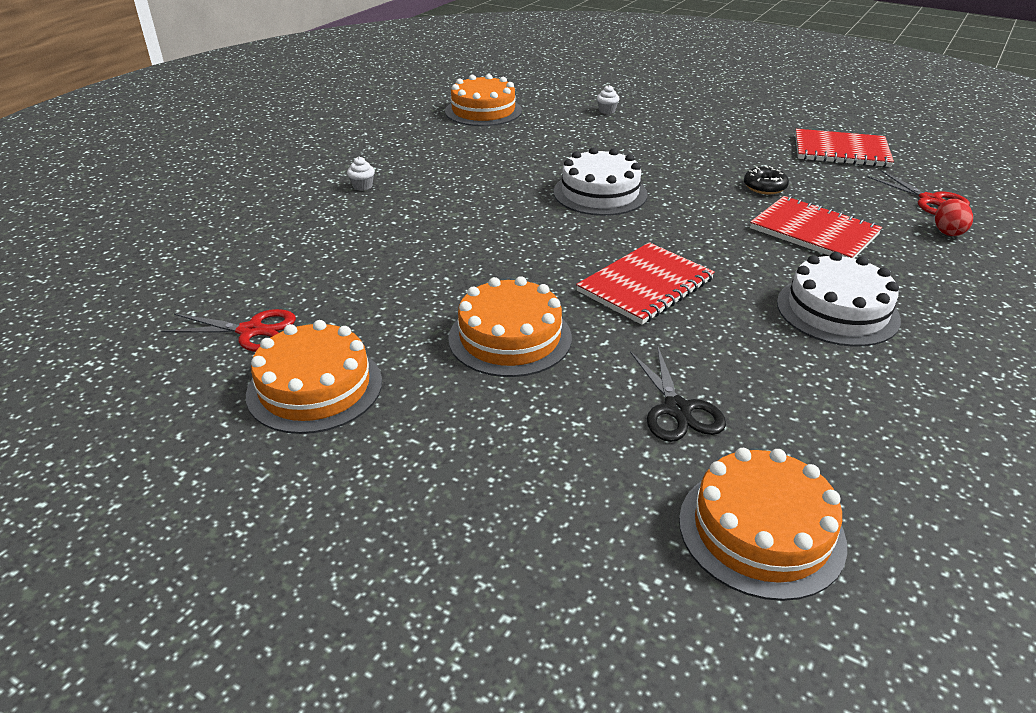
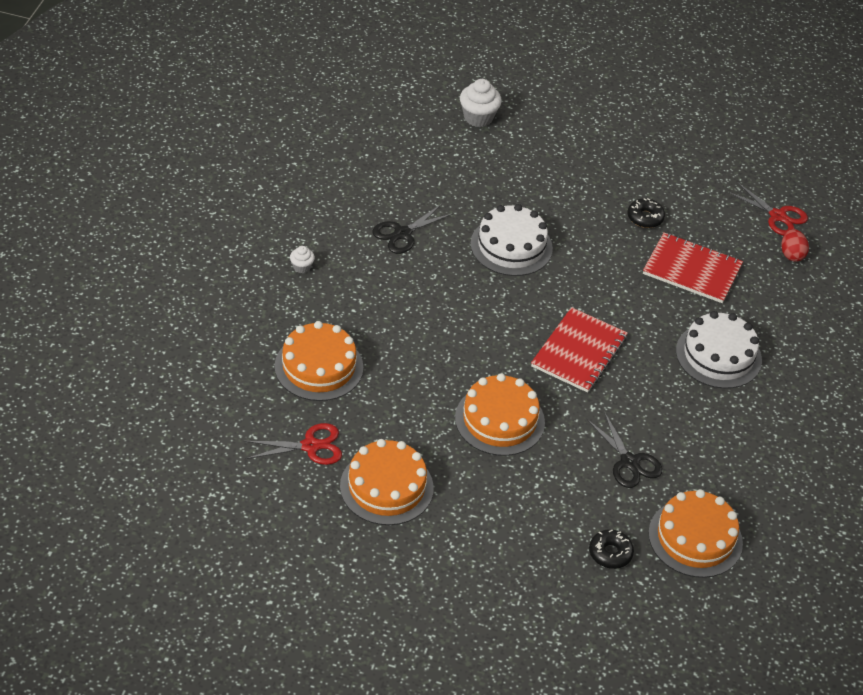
camera: 20 degrees left, 10 degrees up
(483, 111) = (358, 133): orange cake -> orange cake (319, 367)
(485, 174) = (402, 234): none -> black scissors
(606, 529) = (610, 553): none -> black donut
(607, 111) = (478, 117): white cupcake -> white cupcake, size x1.84
(841, 151) = (701, 155): red notebook -> none

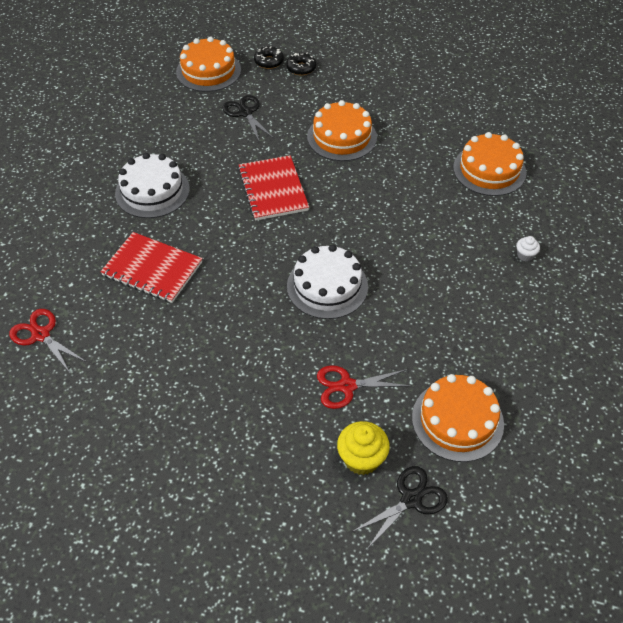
camera: 175 degrees left, 5 degrees up
(311, 446) = (482, 116): red scissors -> red scissors (346, 386)
(386, 487) = (423, 93): orange cake -> orange cake (457, 420)
(402, 234) = (435, 295): black scissors -> black scissors (411, 499)
(478, 117) = (361, 459): white cupcake -> yellow cupcake
(579, 352) = (273, 189): red notebook -> red notebook turned 45 degrees counterclockwise
(645, 217) = (185, 326): black donut -> black donut (301, 68)
(791, 254) = (45, 290): red egg -> none

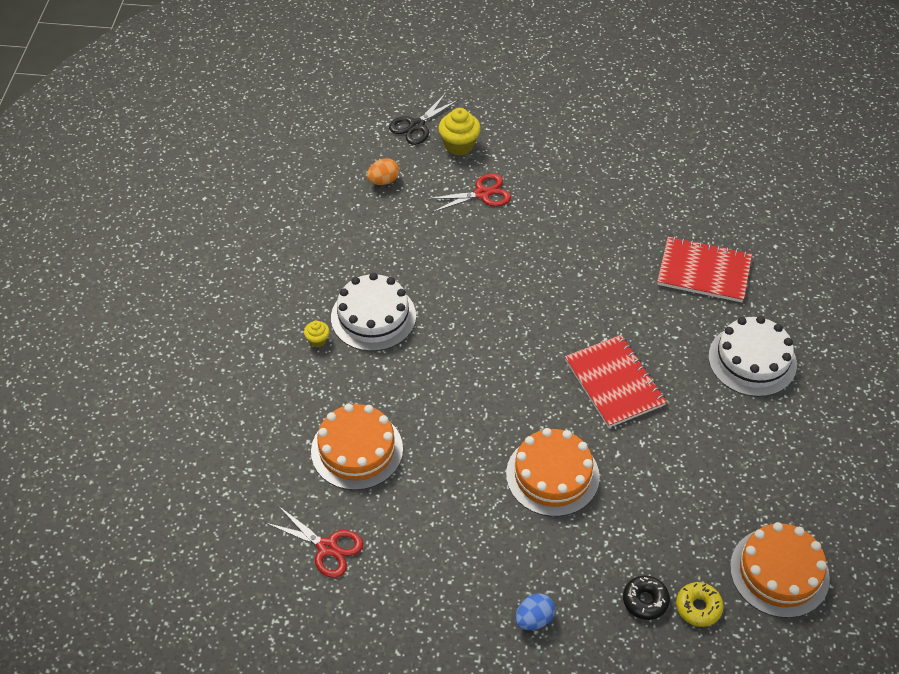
camera: 170 degrees right, 0 degrees up
(40, 335) = (772, 198): red scissors -> red scissors (327, 547)
(245, 113) = (693, 498): black scissors -> none
(269, 61) = (698, 607): black donut -> yellow donut
(327, 286) = (521, 278): white cake -> white cake (373, 317)
(375, 68) = (534, 619): none -> blue egg
(457, 420) = (383, 181): orange cake -> orange egg
(525, 255) = (317, 340): white cupcake -> yellow cupcake

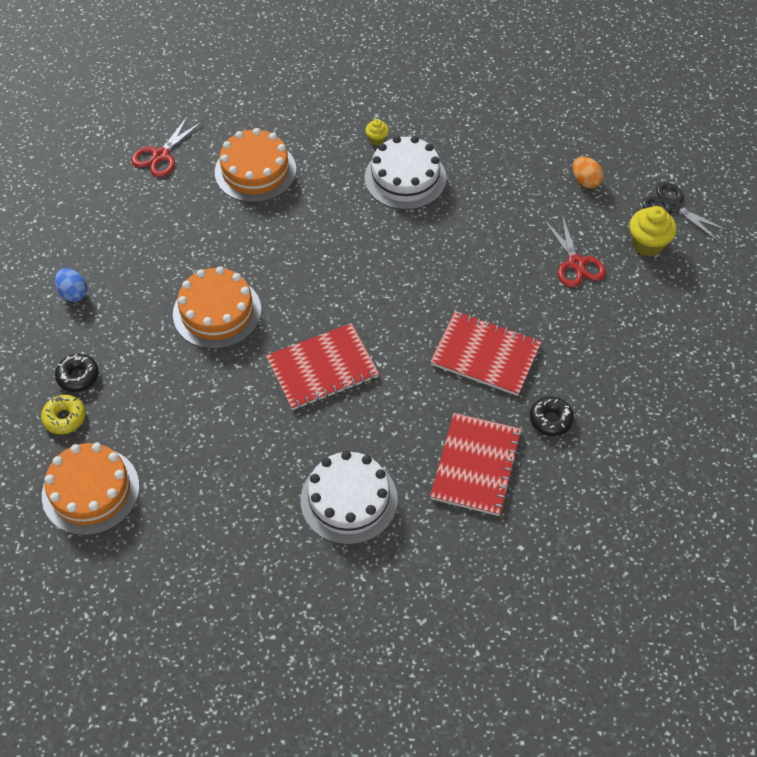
camera: 90 degrees right, 5 degrees up
(588, 261) = (485, 355): none -> red notebook
(651, 220) = (550, 419): none -> black donut

